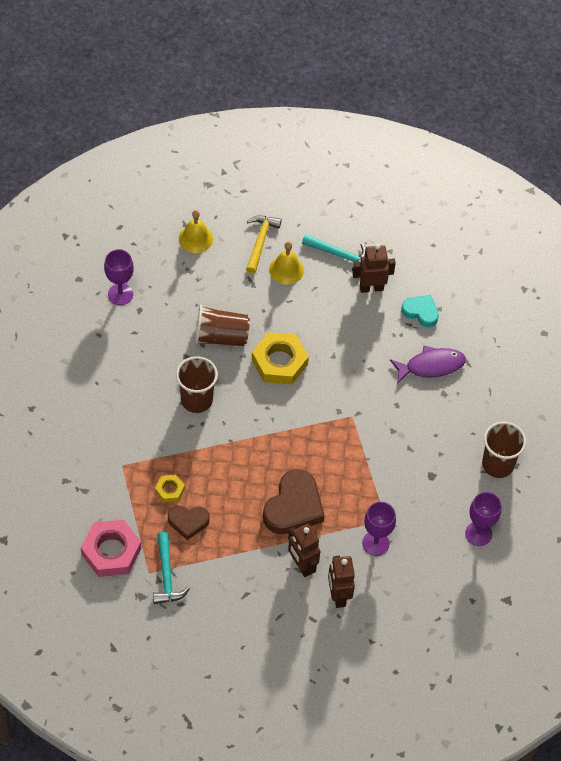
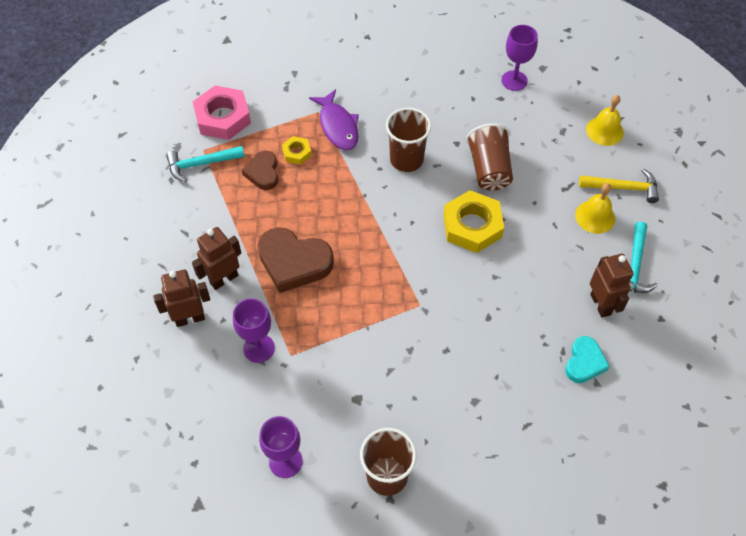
camera: 85 degrees right, 0 degrees up
(431, 366) = (510, 382): purple fish -> purple fish (337, 126)

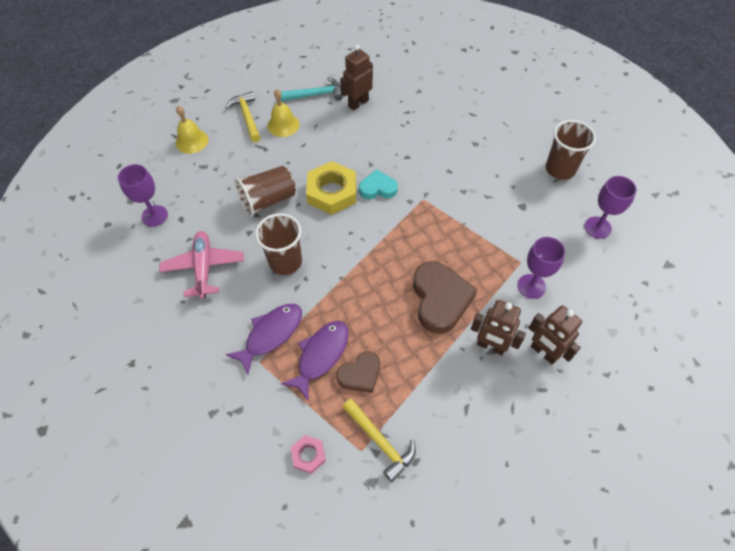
camera: 115 degrees left, 0 degrees up
(201, 164) = (380, 441): turquoise hammer -> yellow hammer
(223, 117) = (308, 455): pink nut -> pink nut, size x0.50
(297, 152) = (321, 356): yellow nut -> purple fish
(434, 100) = (204, 267): none -> pink plane
(584, 362) = (408, 100): turquoise heart -> turquoise heart (378, 188)

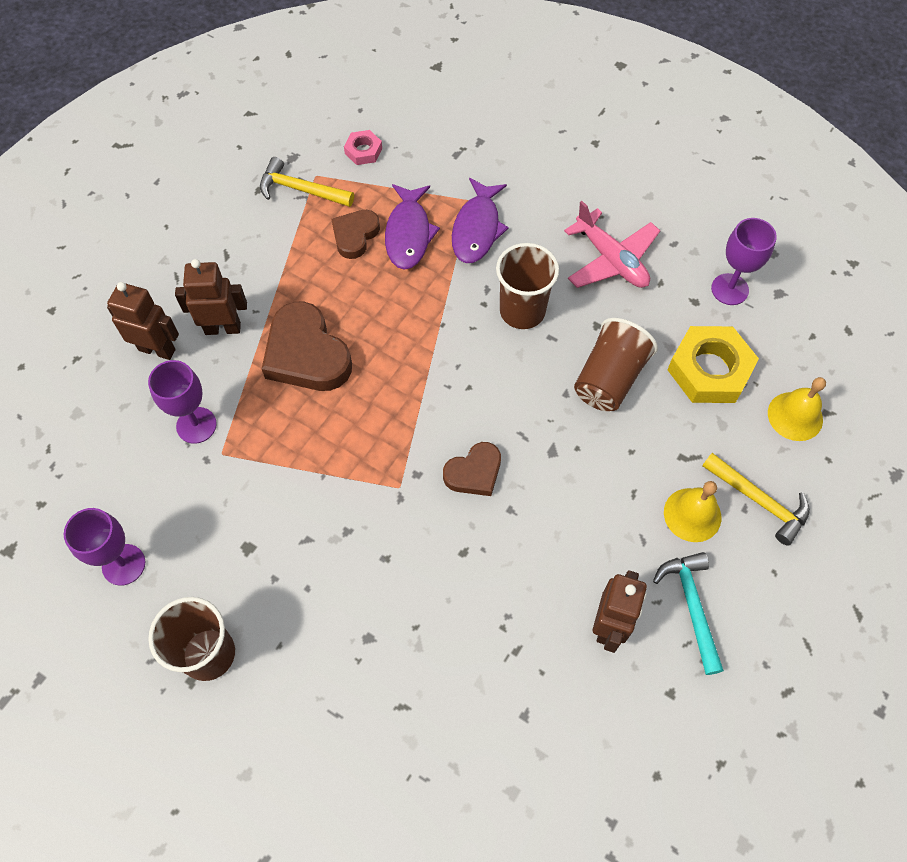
camera: 150 degrees right, 5 degrees up
(316, 95) = (692, 606): turquoise hammer -> turquoise hammer turned 120 degrees clockwise
(332, 192) = (533, 433): yellow nut -> yellow nut (709, 370)
(378, 188) = (474, 472): turquoise heart -> brown heart

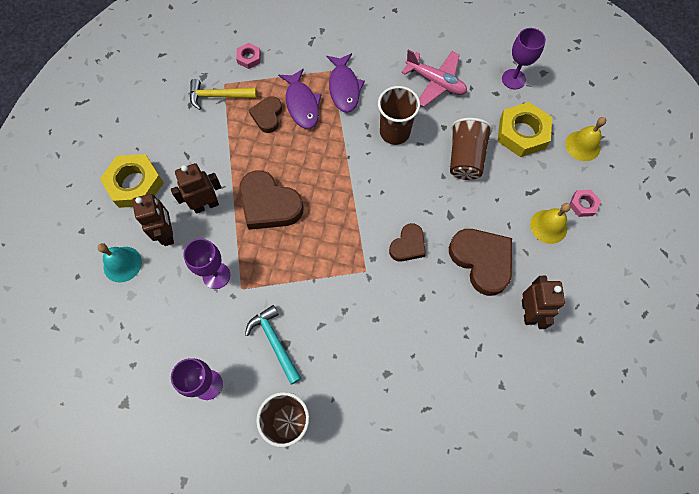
camera: 20 degrees left, 5 degrees up
(83, 369) = (122, 264): none -> turquoise bell
(143, 271) = (135, 184): none -> yellow nut
(157, 349) = (167, 234): brown robot -> brown robot turned 75 degrees clockwise
(571, 530) = (482, 261): none -> brown heart
(692, 606) = (571, 282): turquoise hammer -> turquoise hammer (275, 342)
(759, 501) = (583, 205): yellow hammer -> pink nut

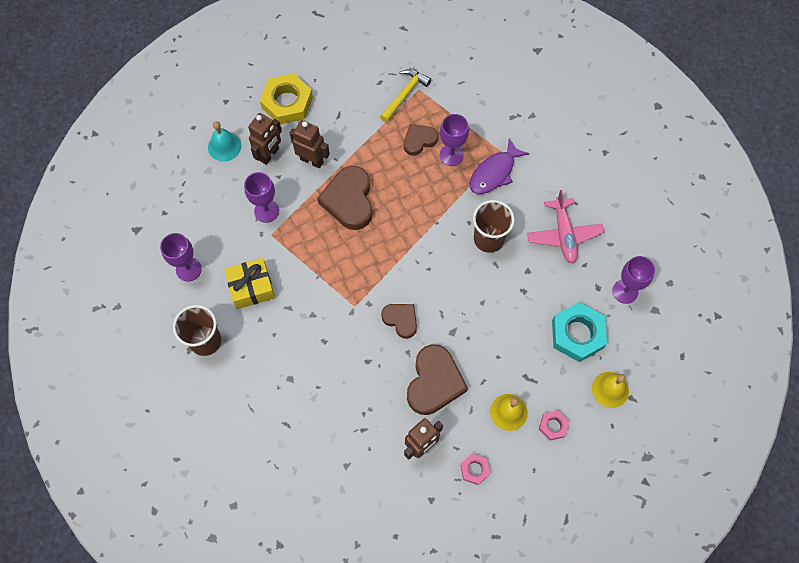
camera: 50 degrees right, 0 degrees up
(218, 96) = (405, 94): yellow hammer -> yellow hammer turned 75 degrees clockwise
(249, 58) = (456, 87): pink nut -> pink nut (474, 469)
(275, 342) = (251, 287): turquoise hammer -> yellow gift
(302, 104) = (451, 155): purple fish -> purple goblet
(408, 245) = (401, 320): brown heart -> brown heart turned 135 degrees counterclockwise
(465, 158) = (513, 307): brown cup -> none
(522, 133) = (577, 334): yellow nut -> turquoise nut

